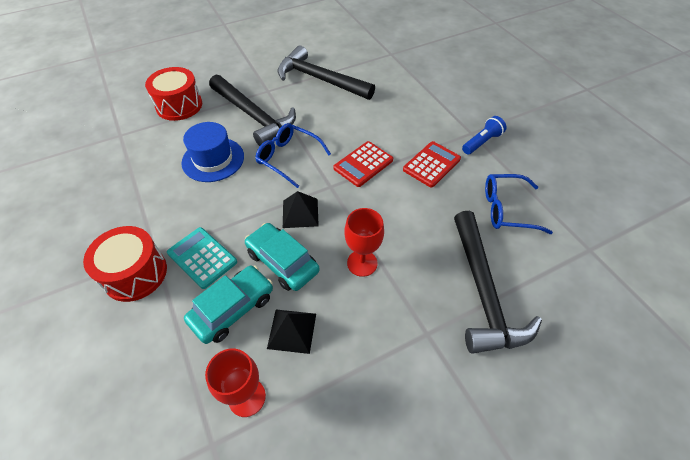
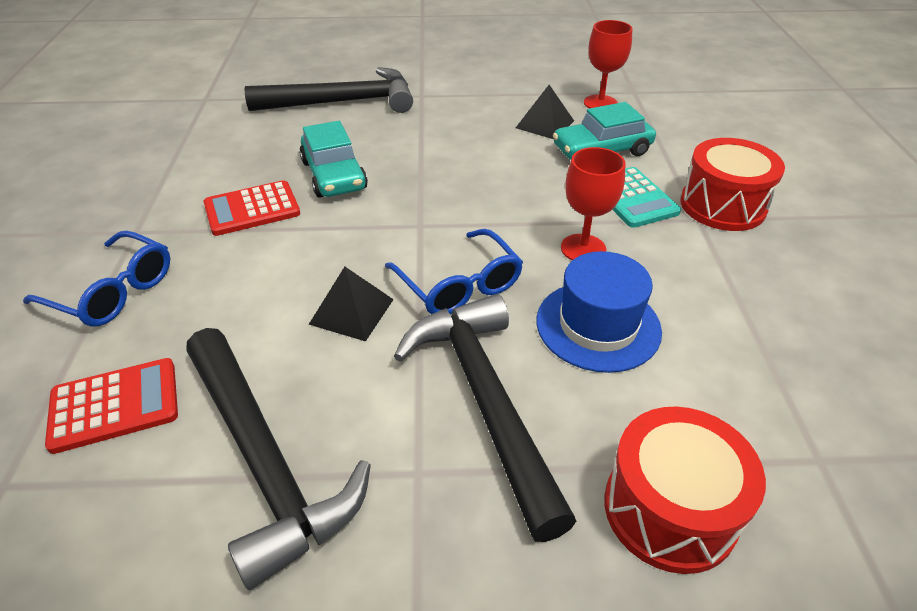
camera: 155 degrees left, 10 degrees down
(282, 262) = (531, 169): turquoise car -> turquoise car (334, 175)
(300, 213) = (483, 207): black pyramid -> black pyramid (352, 311)
(362, 263) = (441, 146): red goblet -> red goblet (583, 249)
(363, 164) = (347, 238): red calculator -> red calculator (115, 405)
(482, 142) = (143, 214): blue flashlight -> none
(483, 292) = (343, 102): black hammer -> black hammer turned 60 degrees clockwise
(506, 209) = (231, 143): blue glasses -> blue glasses (113, 291)

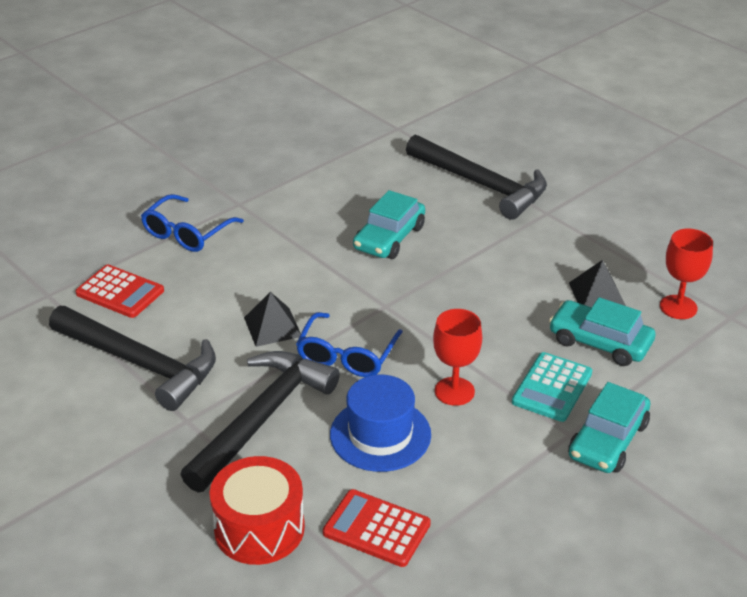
camera: 50 degrees right, 5 degrees down
(113, 291) = (187, 233): blue glasses -> blue glasses turned 45 degrees clockwise
(252, 209) = (312, 230): red calculator -> red calculator (376, 529)
(265, 460) = (140, 363): black hammer -> black hammer turned 75 degrees counterclockwise
(722, 205) = (608, 440): red drum -> turquoise car

